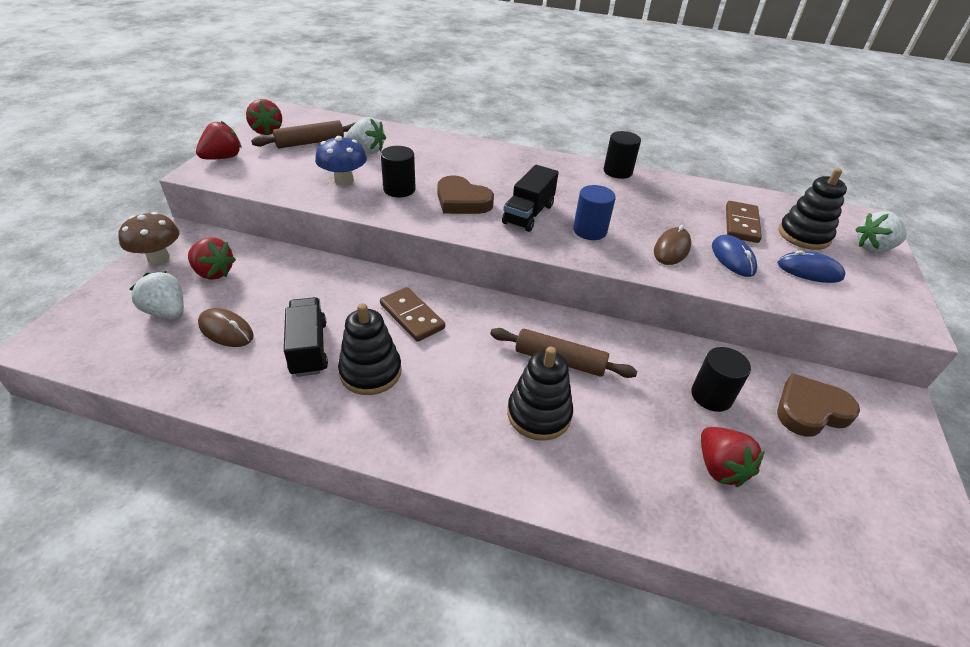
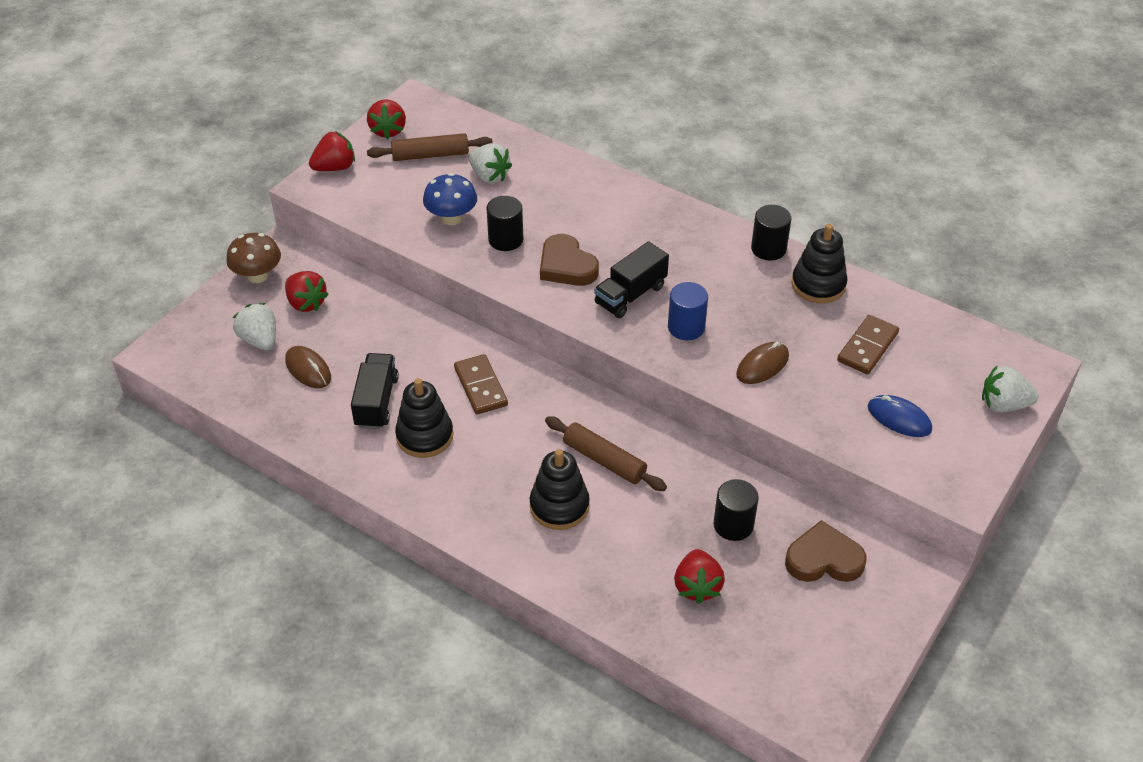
camera: 20 degrees right, 5 degrees up
(732, 258) = (823, 388): blue mouse -> none
(804, 235) = (931, 374): black stacking toy -> black stacking toy (818, 285)

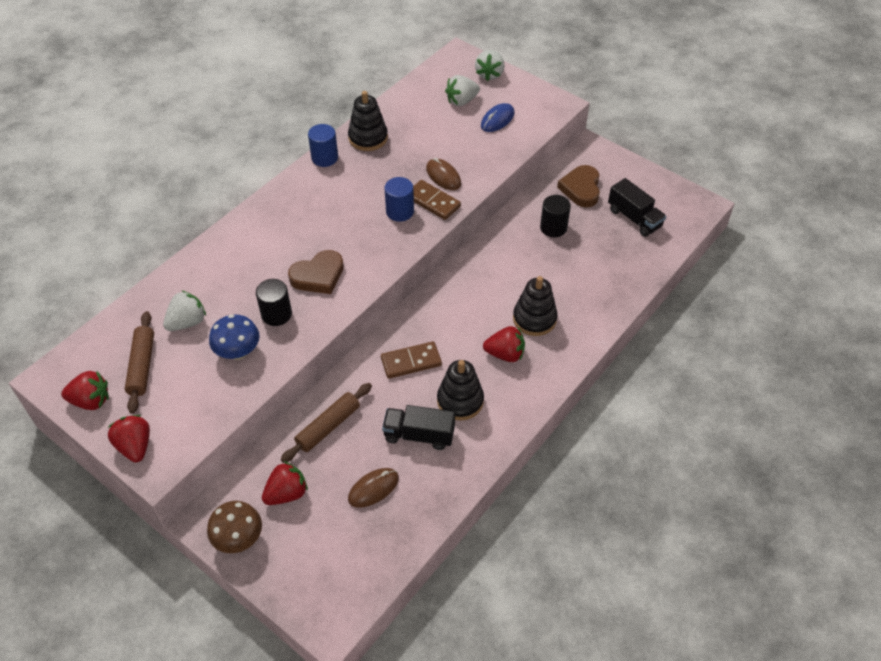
camera: 85 degrees left, 5 degrees up
(260, 340) = (329, 531): white strawberry -> white strawberry (461, 101)
(604, 460) = (493, 290): brown rolling pin -> brown rolling pin (328, 427)
(630, 295) = (359, 239): black truck -> black truck (634, 218)
(697, 586) = (603, 251): red strawberry -> red strawberry (505, 354)
(768, 249) = (324, 158): black cylinder -> blue cylinder
(867, 347) = (432, 124): brown domino -> brown domino (433, 202)

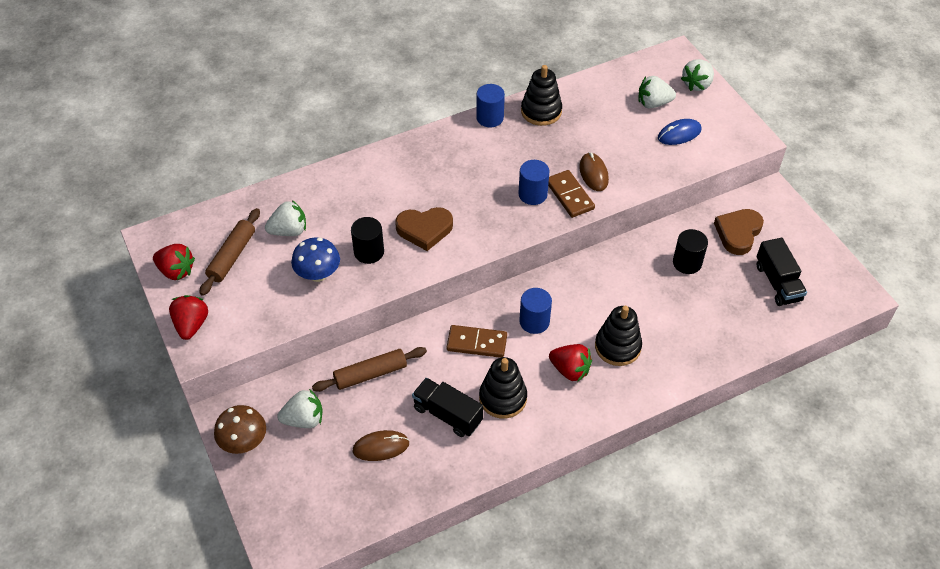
camera: 25 degrees right, 0 degrees up
(287, 493) = (304, 419): red strawberry -> white strawberry
(452, 324) = (534, 321): none -> blue cylinder

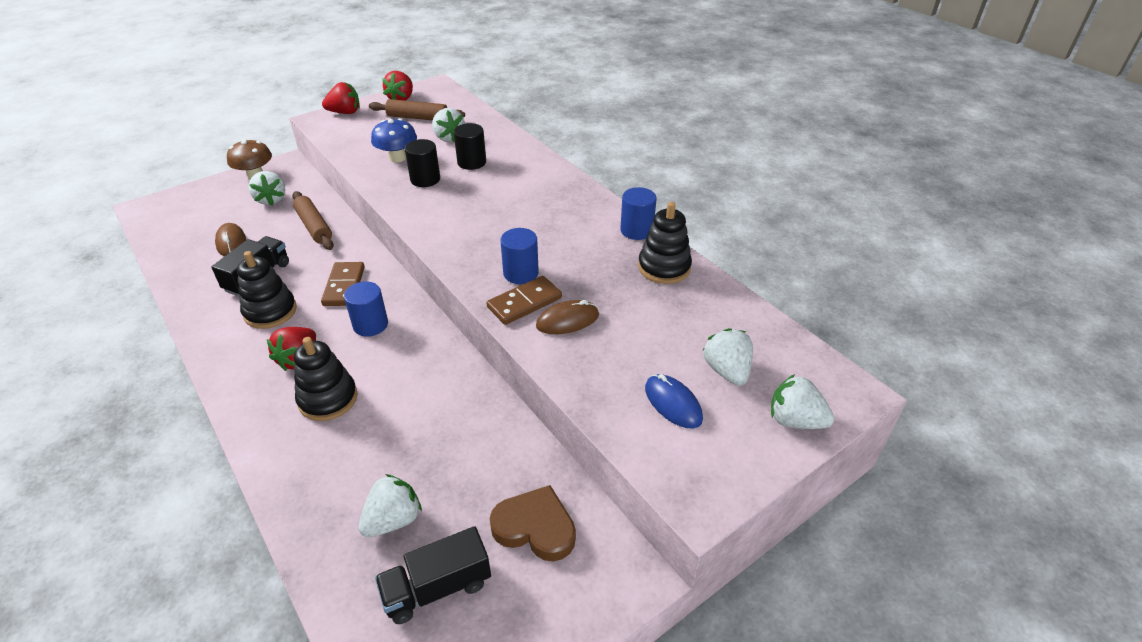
camera: 80 degrees right, 10 degrees down
(424, 230) = (457, 206): brown heart -> none
(687, 263) = (469, 464): black cylinder -> black cylinder (471, 162)
(730, 304) = (393, 520): none -> white strawberry

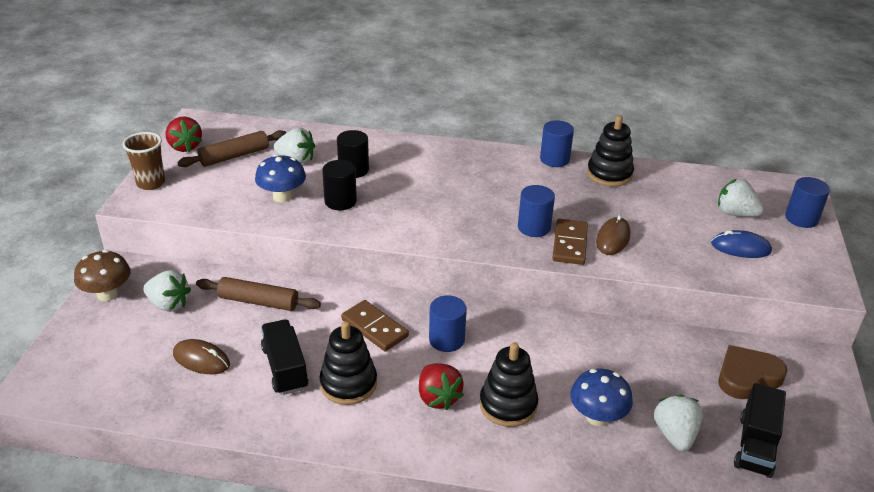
camera: 45 degrees left, 5 degrees down
(345, 112) = (151, 183): red strawberry -> brown cup
(366, 457) = (597, 417): none -> blue mushroom
(795, 420) = (801, 218): white strawberry -> blue cylinder

